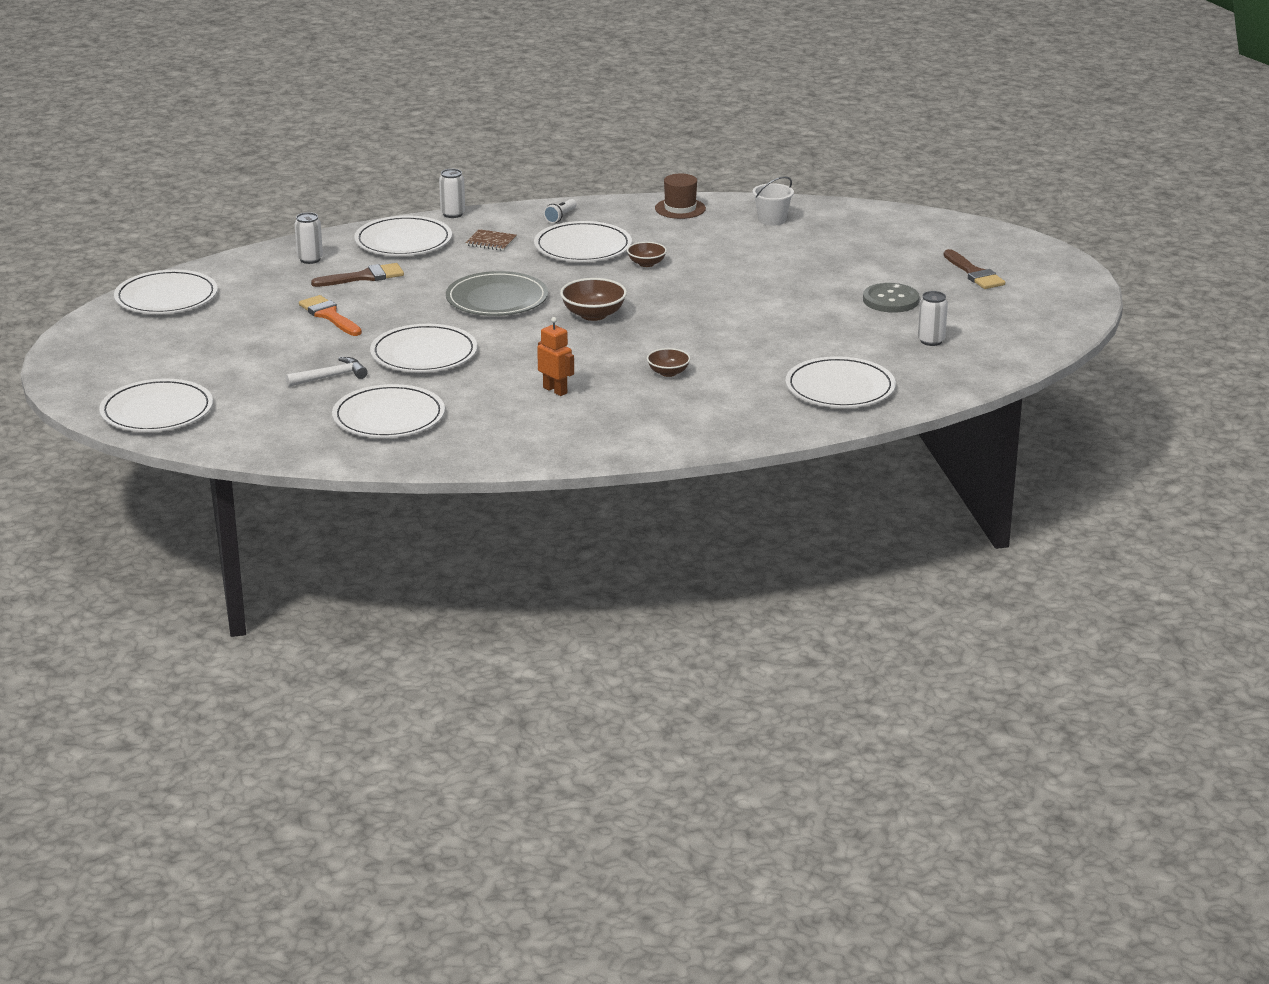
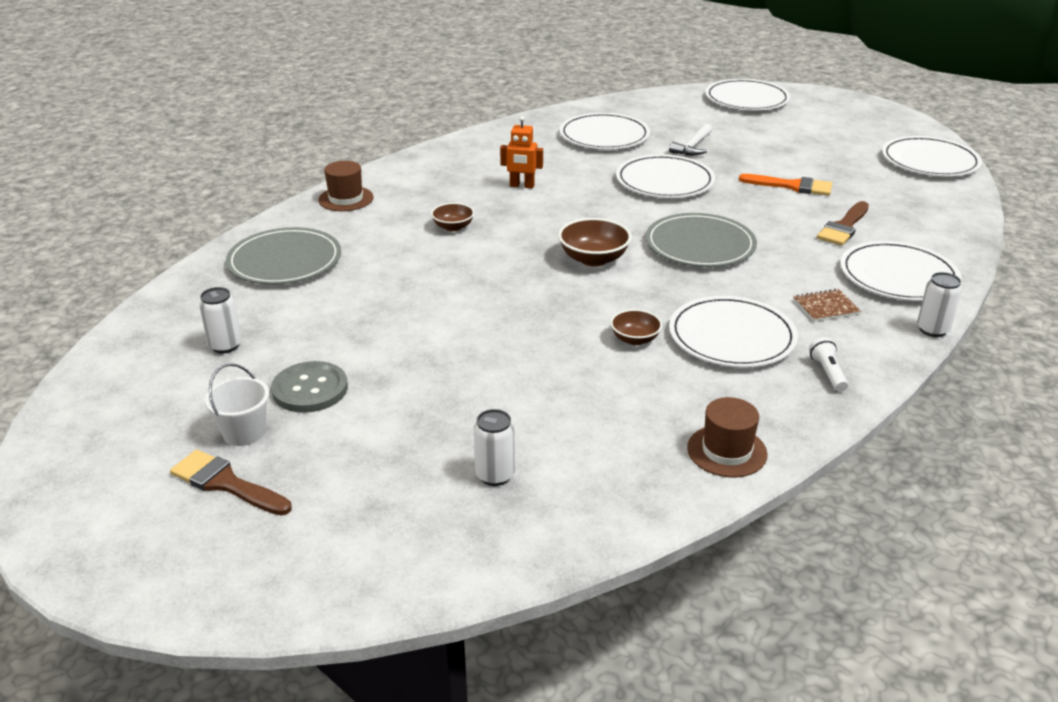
camera: 145 degrees right, 5 degrees up
(310, 259) = (921, 227): white can -> white can (495, 475)
(733, 429) = (346, 199): none -> brown hat
(772, 220) = (588, 481): white bucket -> white bucket (244, 432)
(840, 388) = (285, 261): white plate -> grey plate

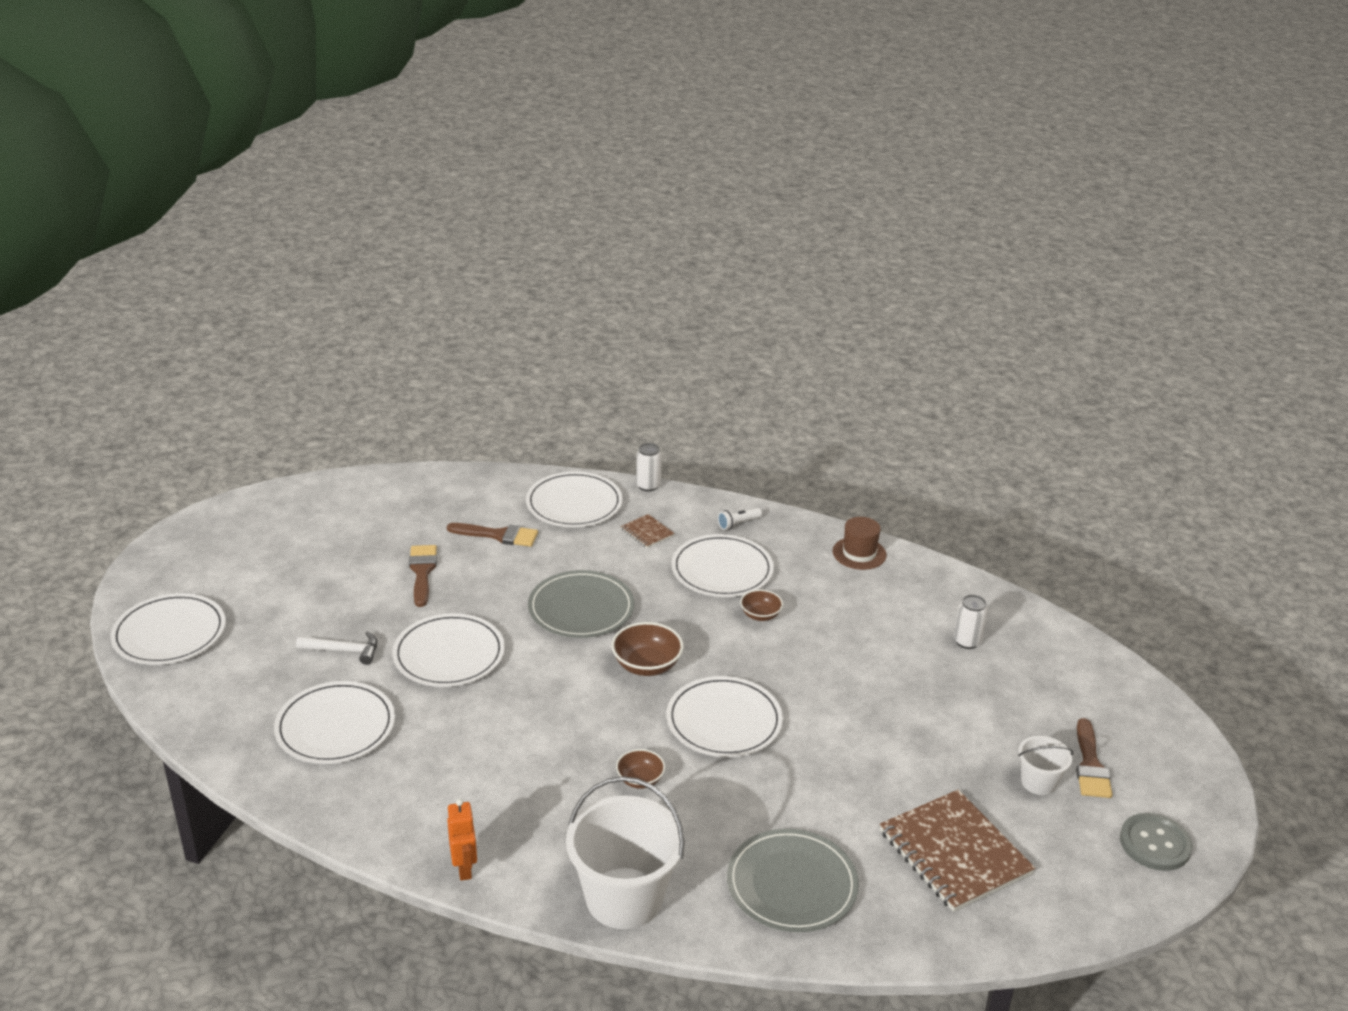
camera: 115 degrees left, 0 degrees up
(225, 346) = (954, 853): white can -> brown notebook
(310, 389) = (962, 768): grey button -> grey button (1155, 844)
(346, 199) = (624, 898): brown hat -> white bucket
(522, 186) = (512, 757): orange robot -> orange robot (464, 868)
(792, 186) = (422, 572): orange brush -> brown brush
(930, 161) = (323, 499): white plate -> white plate (724, 721)

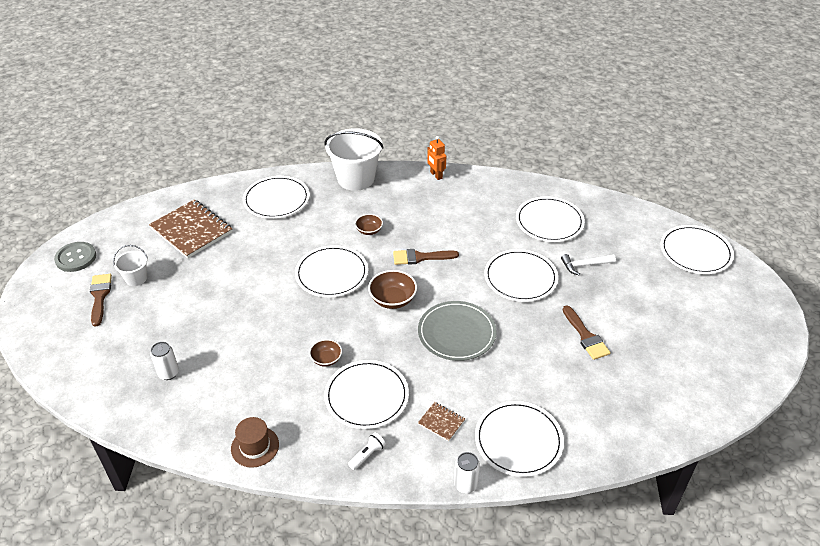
camera: 165 degrees right, 10 degrees up
(498, 535) = (556, 386): brown brush -> brown brush (420, 257)
(791, 884) = (276, 200): grey plate -> white plate

